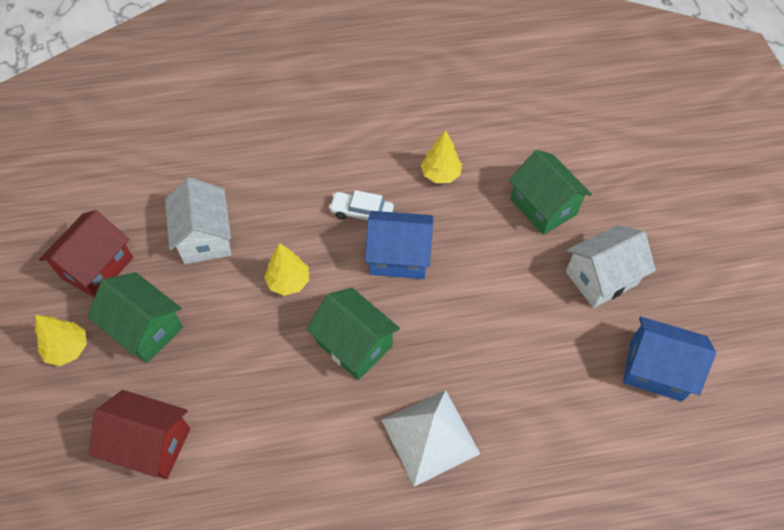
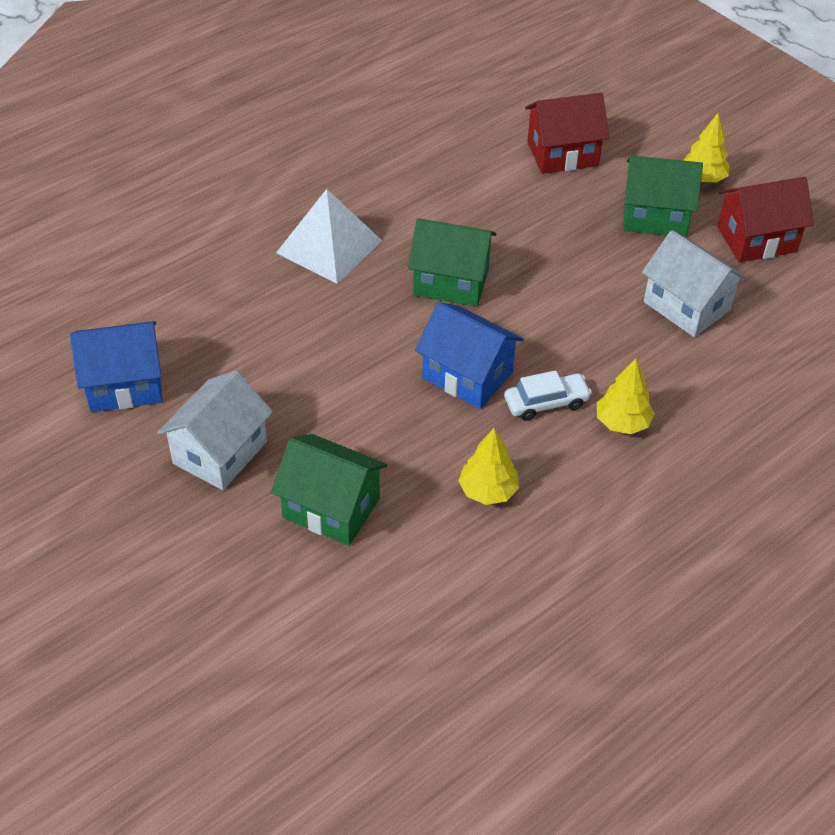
camera: 150 degrees right, 10 degrees down
(97, 267) = (756, 239): red house -> red house turned 75 degrees clockwise
(288, 281) = (562, 305): yellow tree -> yellow tree (622, 422)
(399, 257) = (467, 375): blue house -> blue house turned 60 degrees clockwise

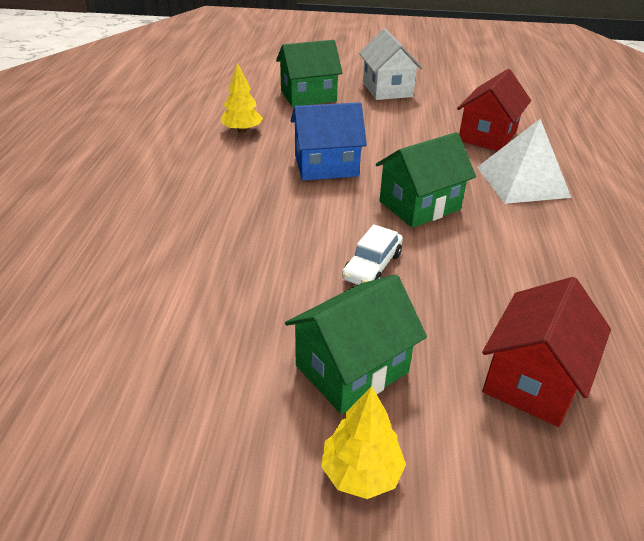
camera: 135 degrees right, 10 degrees down
(124, 385) = (470, 88): blue house -> none
(546, 403) = (260, 177): white car -> white car (372, 266)
(622, 422) = (197, 191): yellow tree -> none
(686, 306) = (226, 293): white house -> none
(756, 239) = (216, 420): red house -> red house (487, 136)

